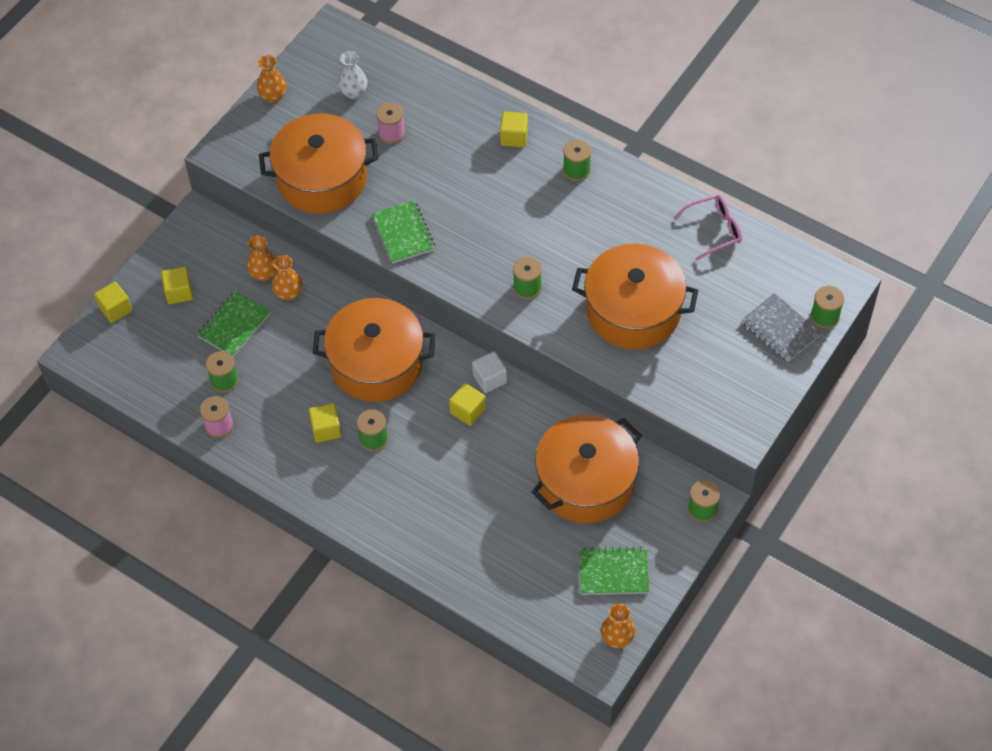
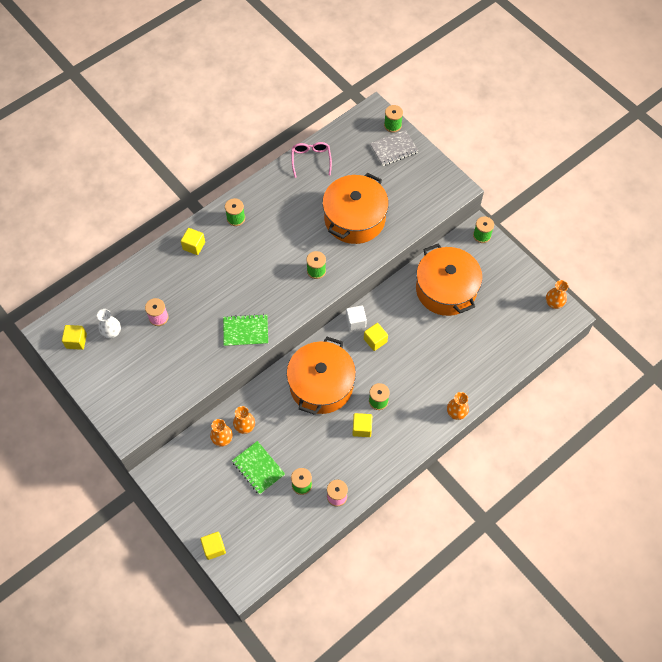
camera: 75 degrees left, 5 degrees up
(179, 292) = (216, 500): yellow cube -> yellow cube (76, 341)
(273, 96) = (91, 385): orange vase -> orange vase (456, 413)
(322, 179) = (179, 370): orange pot -> none
(613, 572) = (510, 292): green notebook -> none

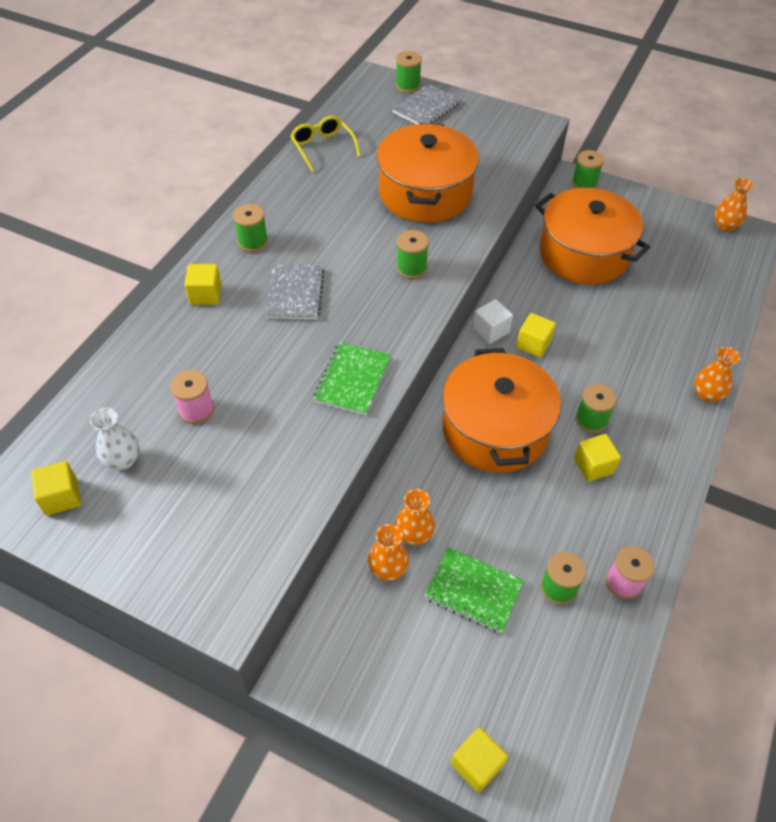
camera: 25 degrees left, 10 degrees down
(242, 263) = (295, 294): none -> grey notebook
(245, 331) = (352, 380): green notebook -> green notebook turned 45 degrees counterclockwise
(311, 160) = (322, 147): pink glasses -> yellow glasses

